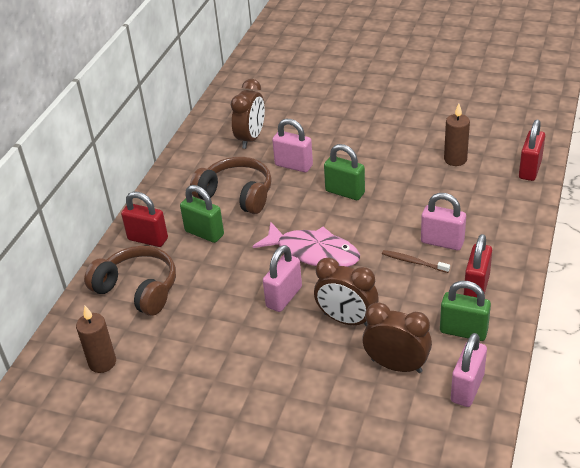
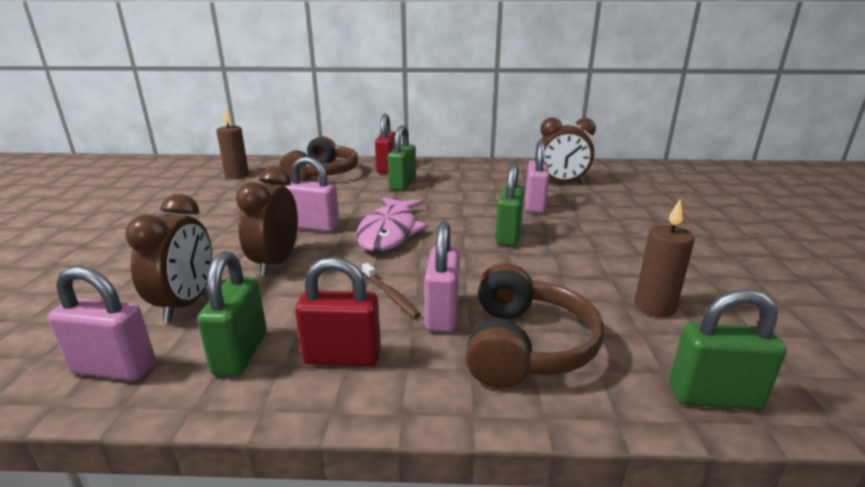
camera: 70 degrees right, 15 degrees down
(236, 195) = (466, 188): brown headphones -> brown headphones (525, 346)
(413, 262) = (390, 295): brown toothbrush -> brown toothbrush turned 135 degrees clockwise
(530, 170) = (714, 397): red padlock -> green padlock

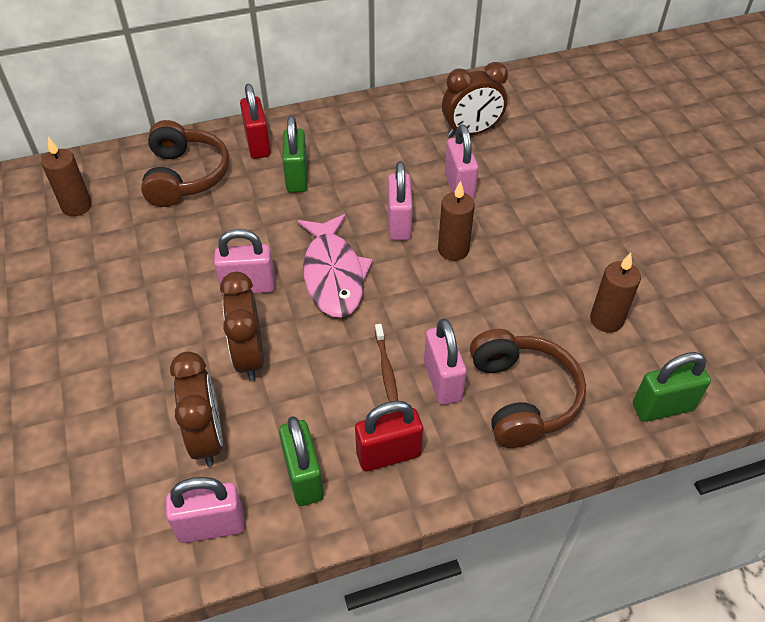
camera: 20 degrees left, 25 degrees up
(390, 295) = (386, 370): brown toothbrush -> brown toothbrush turned 45 degrees clockwise
(468, 216) = (399, 224): none -> pink padlock
(508, 236) = (453, 250): green padlock -> brown candle

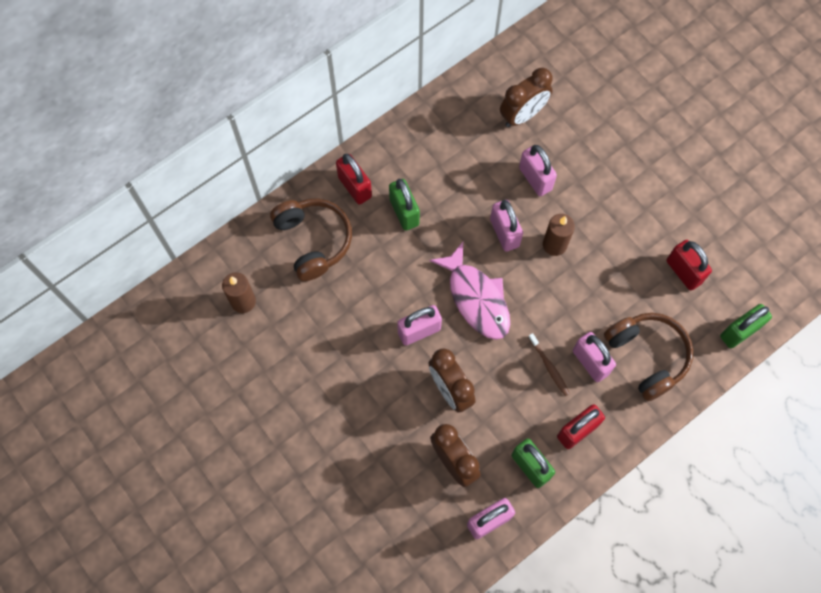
camera: 20 degrees left, 20 degrees up
(606, 320) = (683, 272): brown candle -> red padlock

